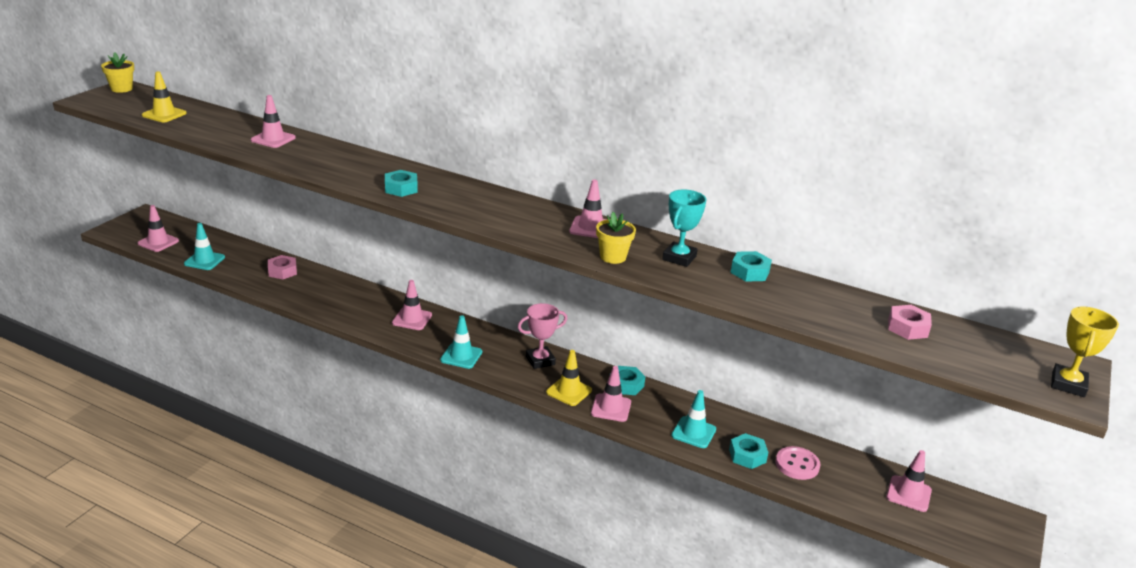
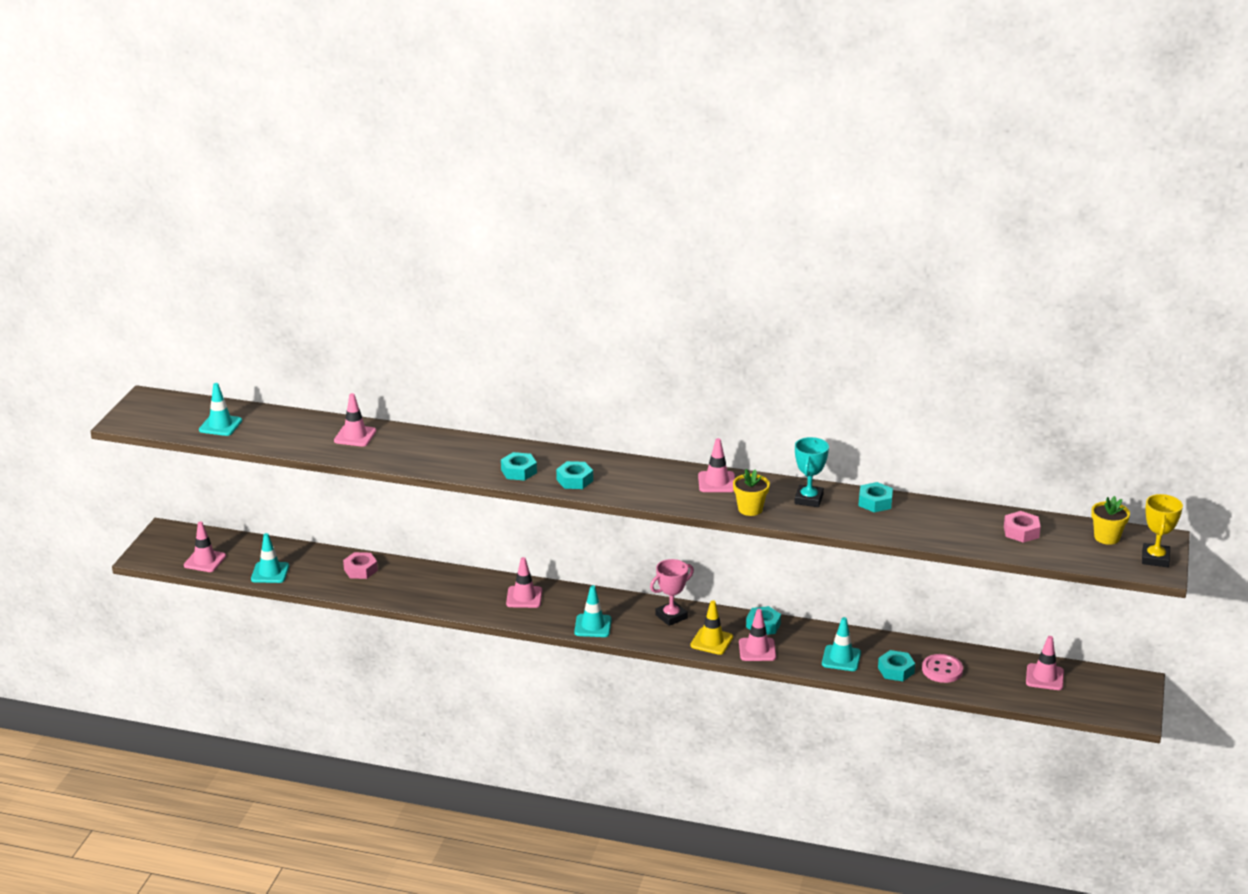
camera: 10 degrees left, 0 degrees up
(121, 89) = (147, 400): yellow flower pot -> yellow flower pot (1106, 537)
(164, 114) = (220, 425): yellow traffic cone -> turquoise traffic cone
(450, 204) = (574, 480): none -> turquoise nut

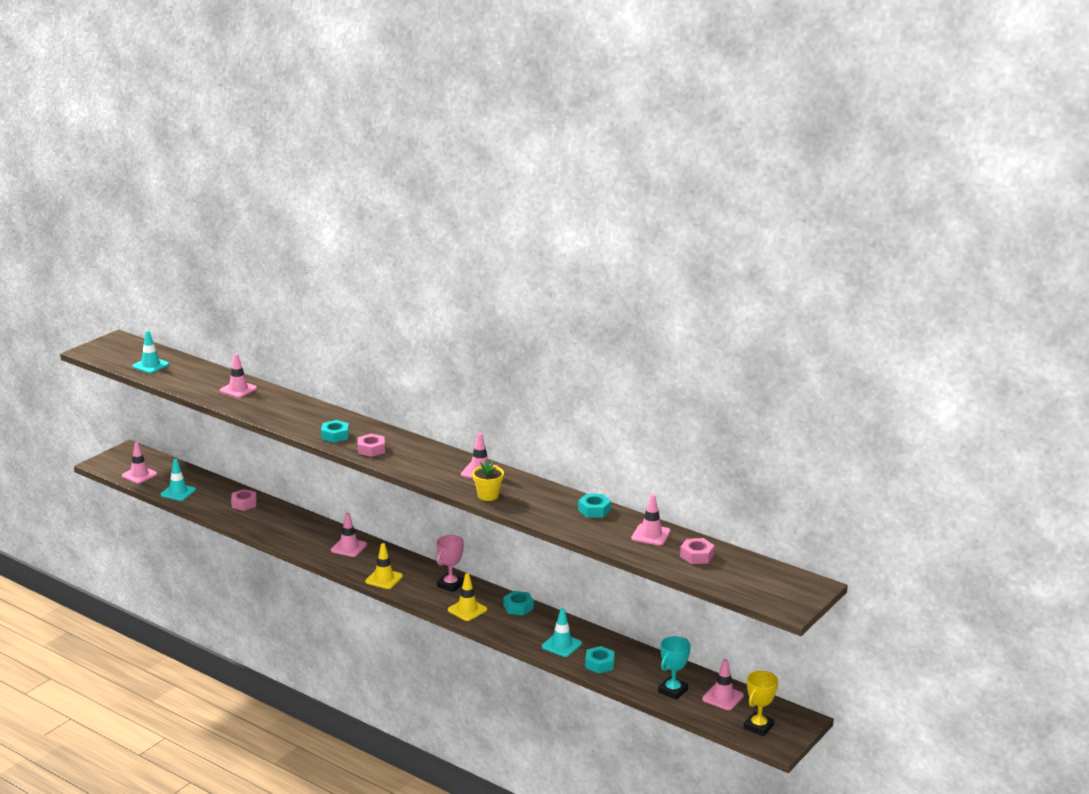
camera: 20 degrees right, 5 degrees down
(574, 480) = (371, 449): turquoise nut -> pink nut
(593, 626) = (384, 579): turquoise traffic cone -> yellow traffic cone
(671, 616) = (450, 585): pink trophy -> pink trophy turned 45 degrees counterclockwise
(757, 650) = (498, 624): pink traffic cone -> pink traffic cone (651, 535)
(808, 499) = (542, 497): turquoise trophy -> turquoise trophy (673, 691)
(942, 670) = (639, 672): pink button -> none
(1106, 537) = (767, 574): yellow flower pot -> none
(1155, 559) = (795, 599): yellow trophy -> yellow trophy (758, 727)

